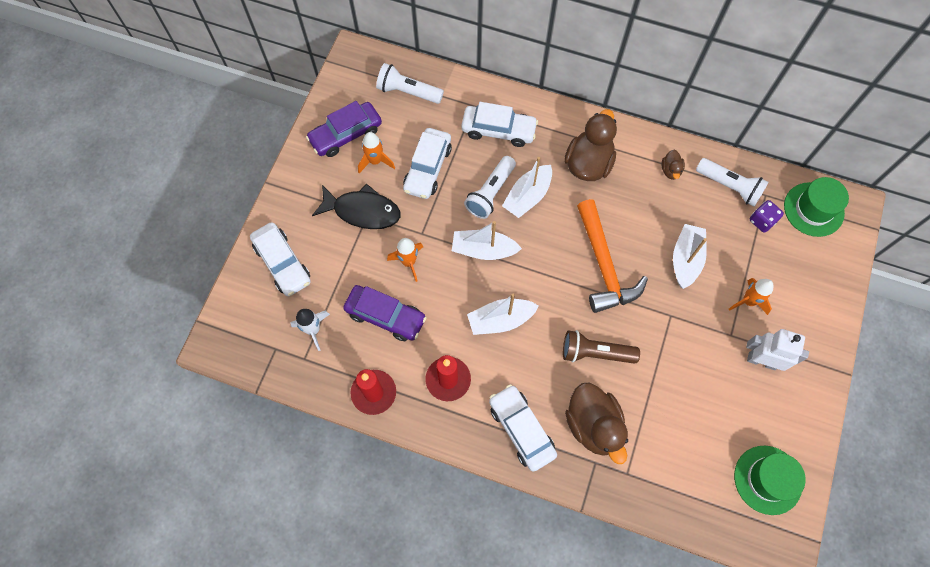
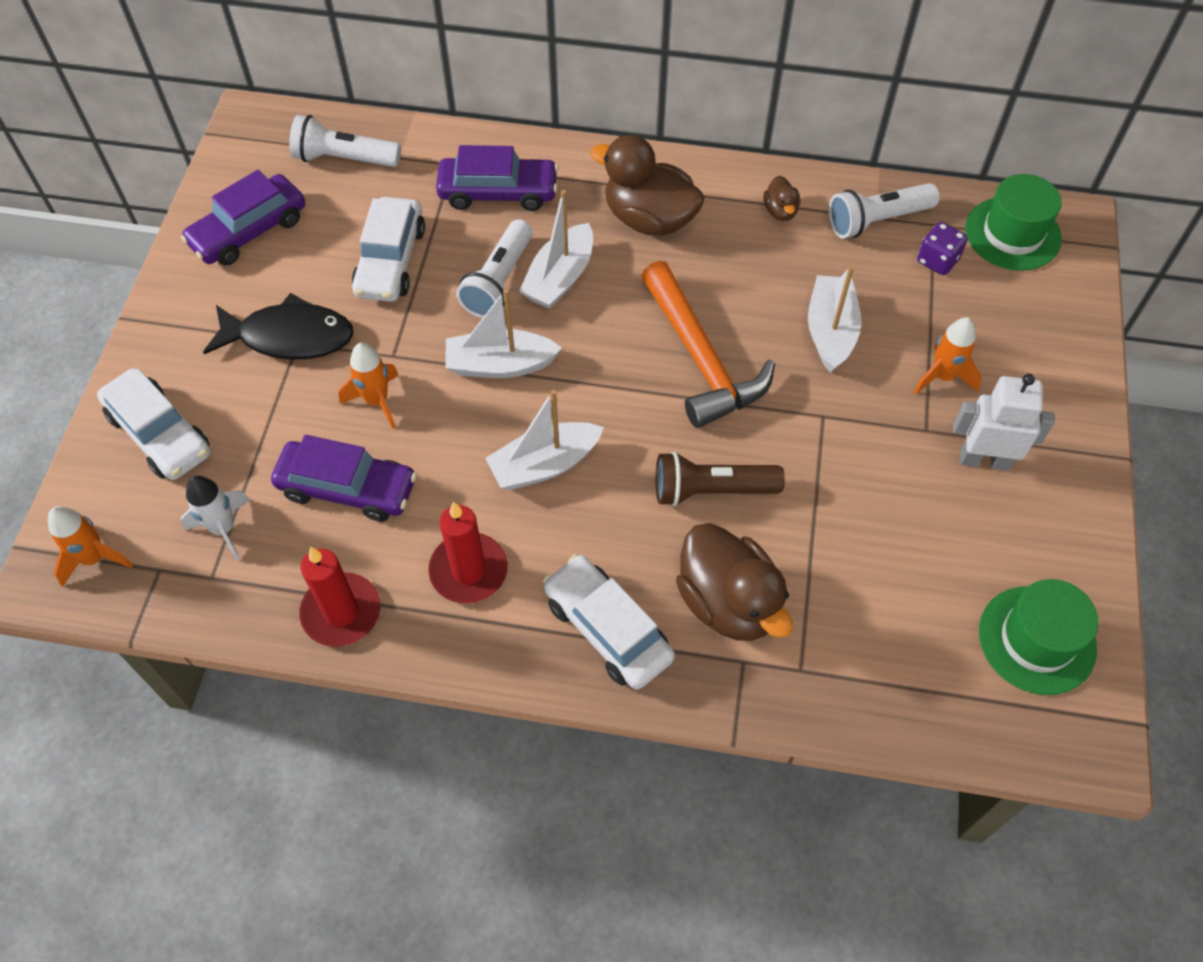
camera: 10 degrees left, 10 degrees down
(375, 161) = (303, 262): orange rocket -> orange rocket (94, 558)
(498, 130) = (498, 192): white car -> purple car
(588, 163) = (649, 219): brown duck -> brown duck turned 75 degrees counterclockwise
(729, 186) = (876, 220): white flashlight -> white flashlight turned 135 degrees clockwise

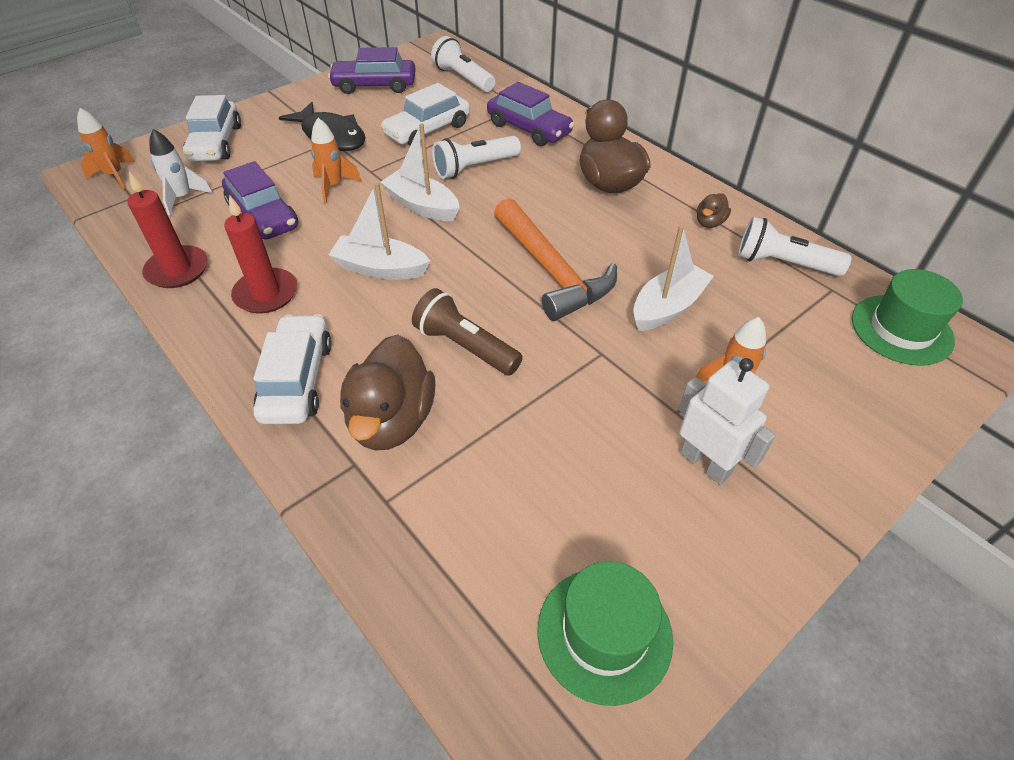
camera: 40 degrees right, 10 degrees down
(560, 278) = (513, 184): white boat -> none
(701, 359) = (551, 271): orange hammer -> orange hammer turned 45 degrees counterclockwise
(937, 260) = (809, 312): purple dice -> none

